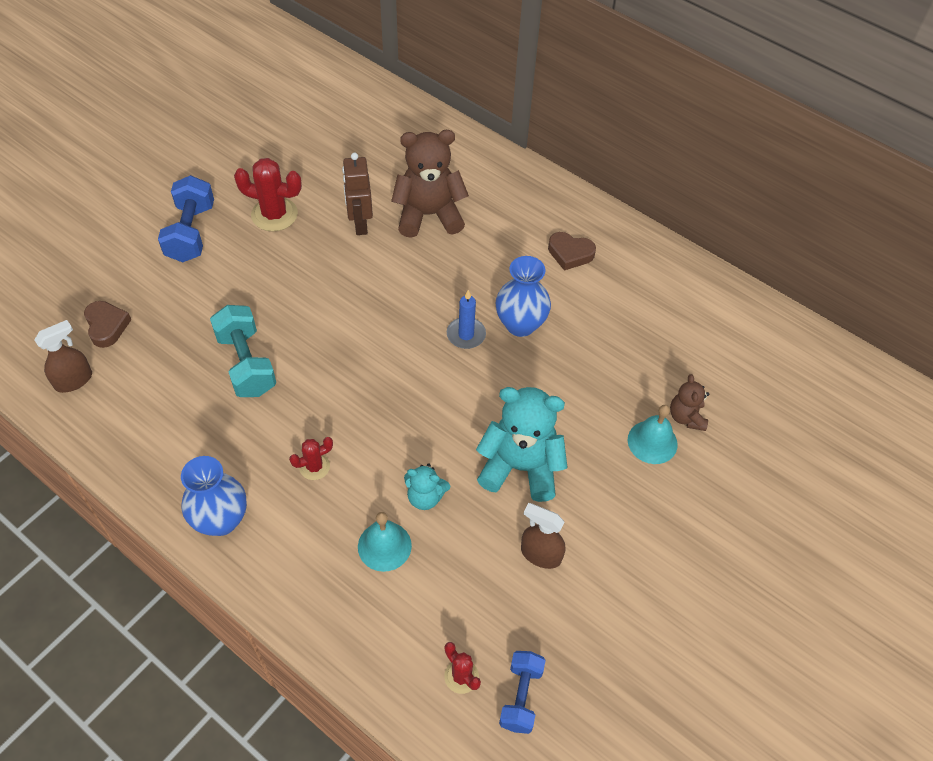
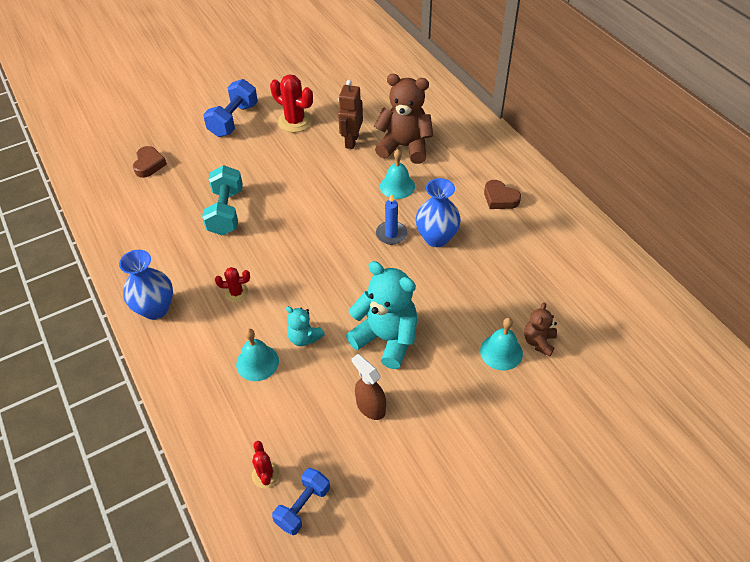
camera: 25 degrees right, 5 degrees down
(74, 380) = (111, 192): brown spray bottle -> none
(444, 270) = (397, 186): none -> turquoise bell

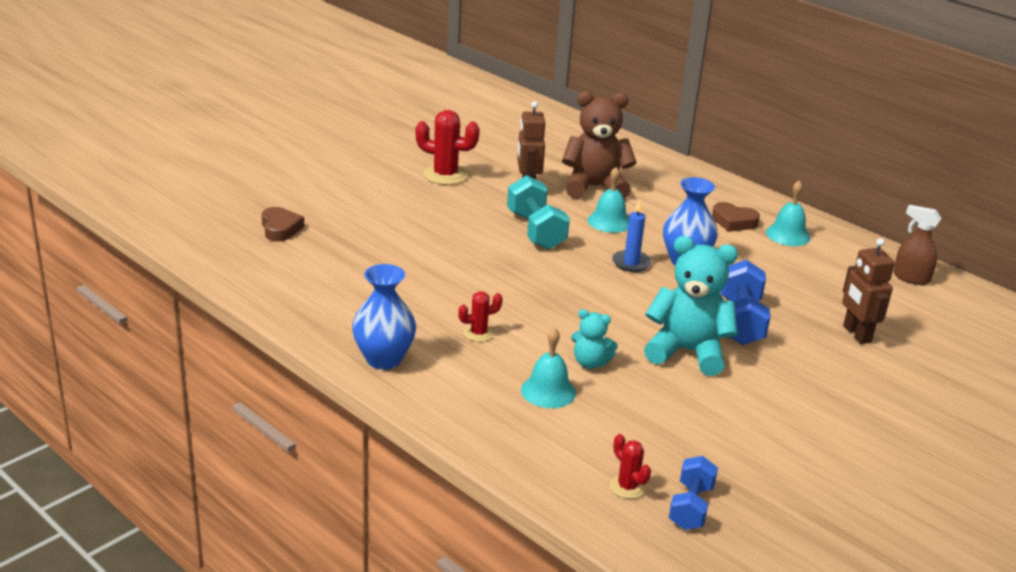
camera: 20 degrees left, 20 degrees down
(226, 212) = (414, 263): turquoise dumbbell -> turquoise dumbbell (535, 230)
(233, 120) = (365, 179): blue dumbbell -> blue dumbbell (740, 321)
(370, 406) = (709, 411): brown spray bottle -> brown spray bottle (910, 278)
(501, 352) = (822, 347): turquoise bell -> turquoise bell (788, 235)
(539, 342) = (856, 334): brown teddy bear -> brown robot

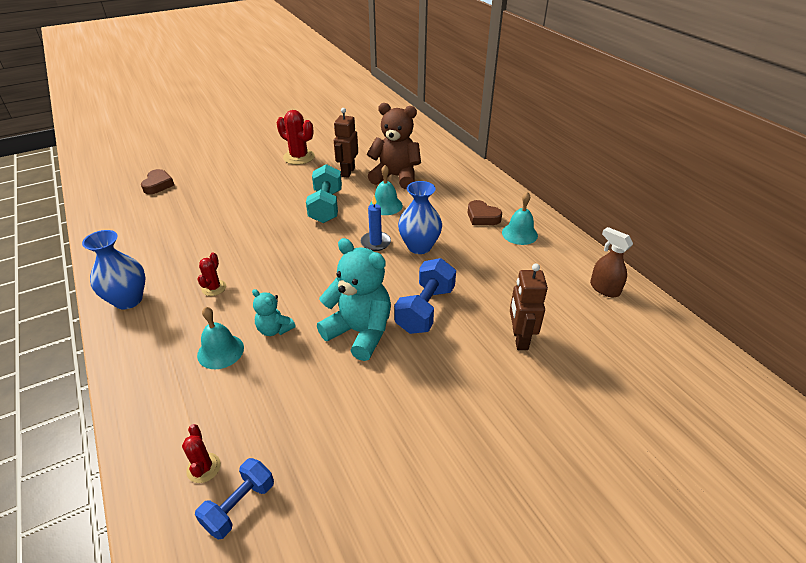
camera: 20 degrees right, 10 degrees up
(478, 333) = (214, 288): red cactus -> red cactus turned 75 degrees counterclockwise

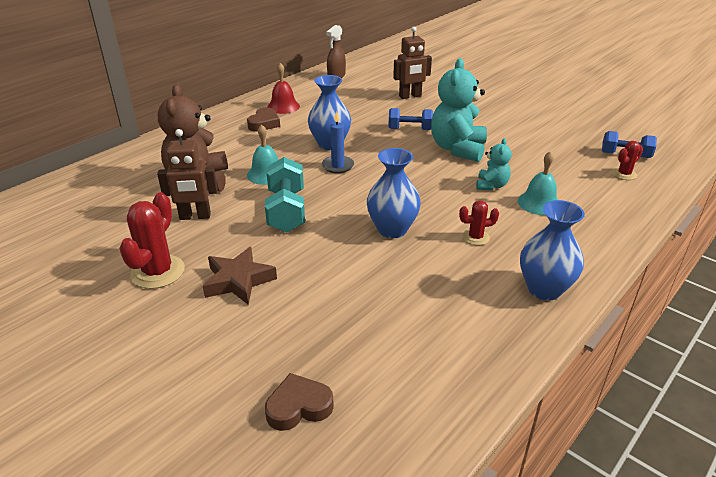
camera: 110 degrees left, 5 degrees down
(262, 248) = (392, 229): none -> blue vase
(266, 180) = (238, 281): none -> brown star
(326, 206) = (286, 211): turquoise dumbbell -> turquoise dumbbell turned 75 degrees counterclockwise
(425, 309) = (410, 129): blue dumbbell -> blue dumbbell, size x0.67
(519, 234) = (283, 106): turquoise bell -> red bell

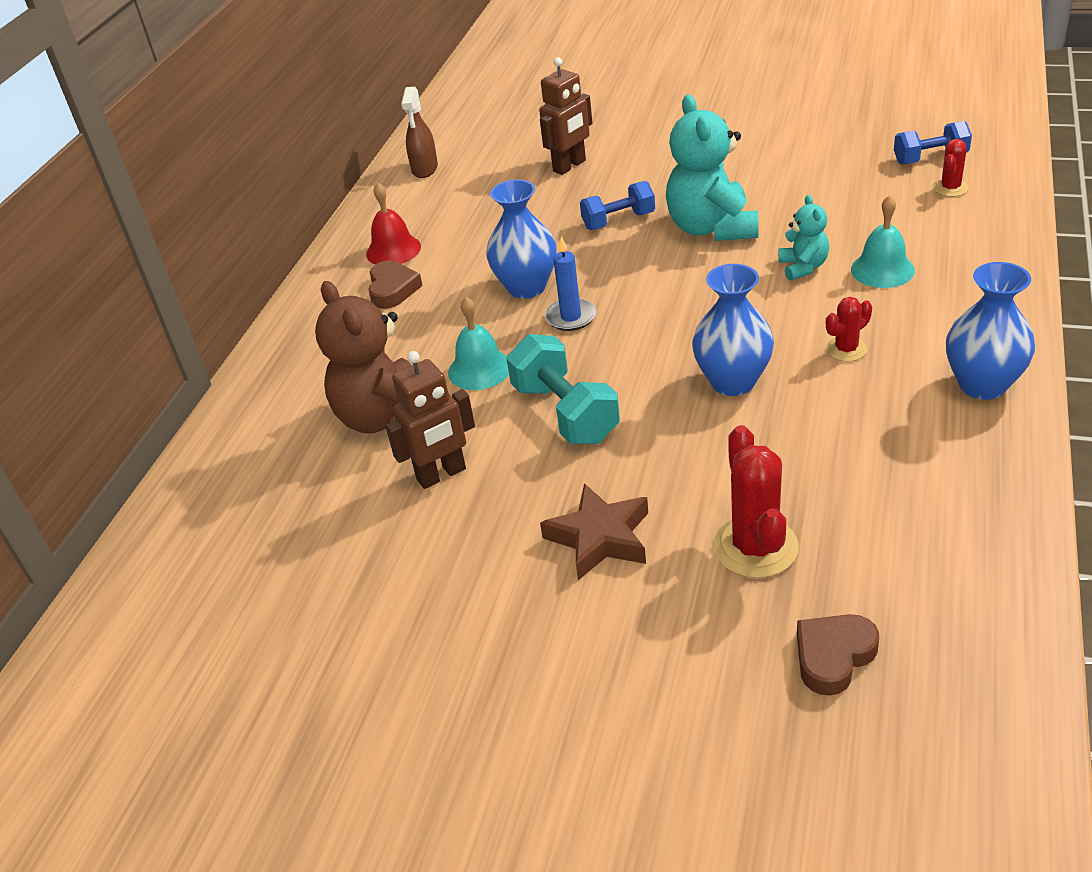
camera: 20 degrees left, 5 degrees up
(158, 272) = (474, 575): red cactus -> red cactus (755, 547)

